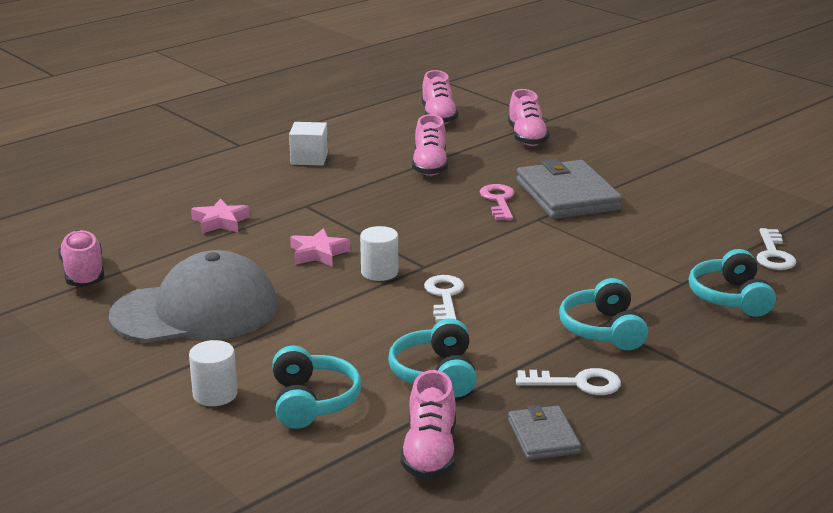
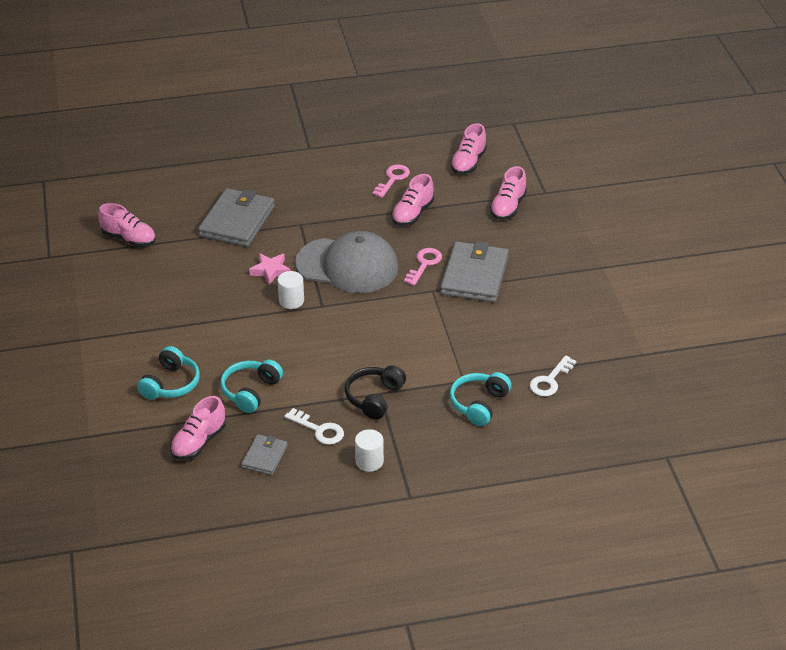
camera: 30 degrees right, 15 degrees up
(83, 274) = (129, 239): pink shoe -> pink shoe turned 105 degrees clockwise
(195, 311) = (165, 293): grey cap -> grey cap (347, 266)
(215, 394) = (128, 359): white cylinder -> white cylinder (369, 461)
(220, 222) = (237, 221): pink star -> grey wallet
(309, 158) = (341, 178): white cube -> none
(371, 146) = (393, 179): none -> pink key
(444, 296) = (310, 335): white key -> none
(603, 330) = (374, 398): turquoise headphones -> black headphones

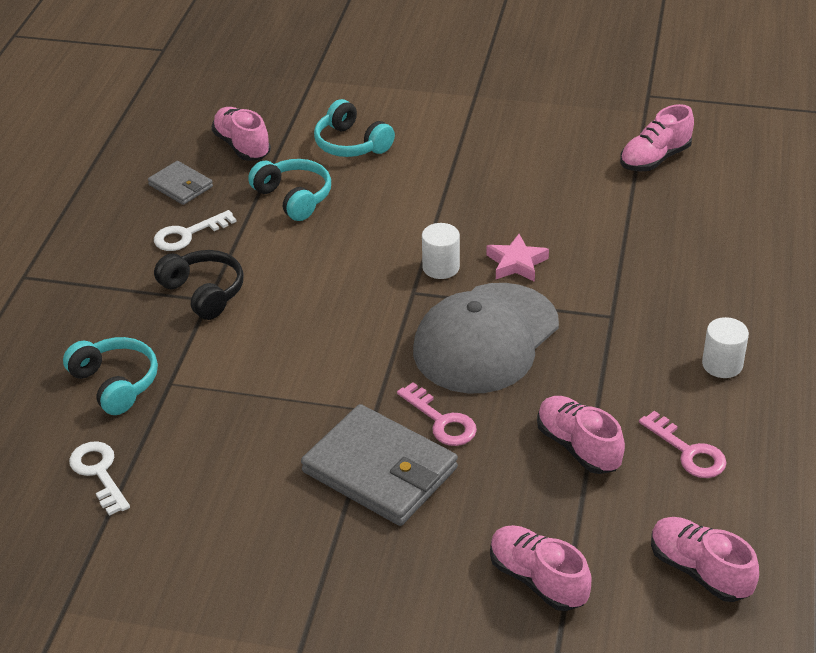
camera: 115 degrees right, 0 degrees up
(237, 221) = (649, 257): grey wallet -> none
(369, 461) = (104, 260): white cylinder -> white cylinder (722, 364)

